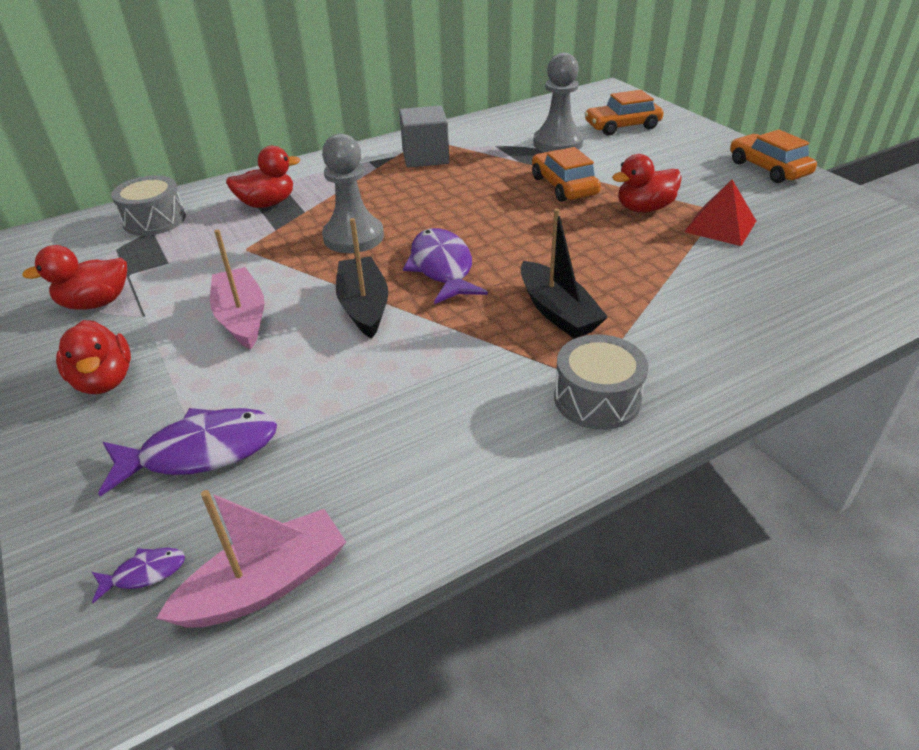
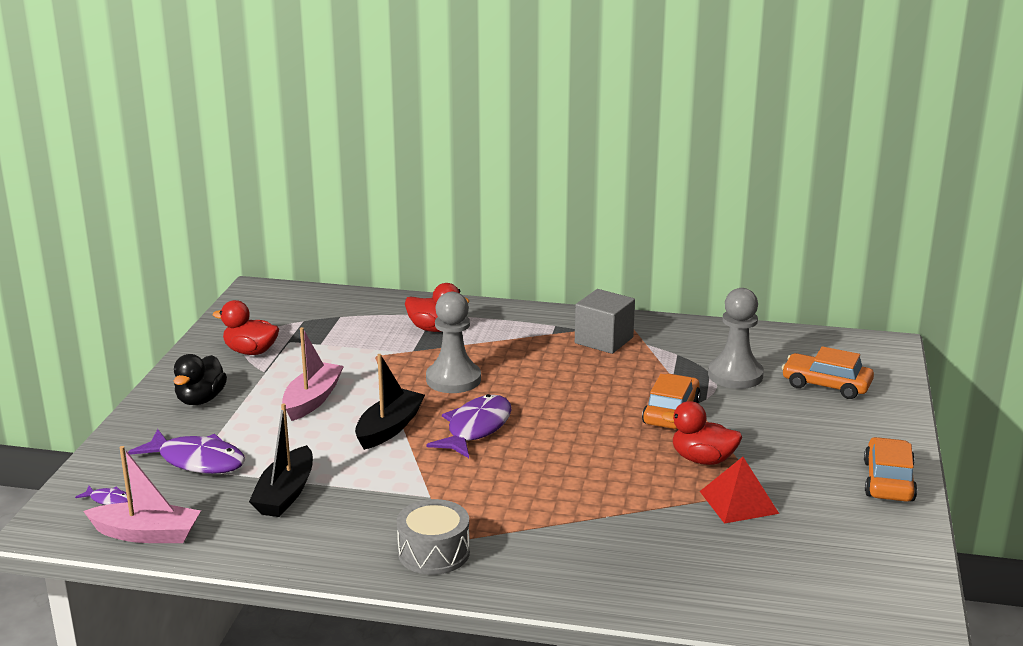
camera: 40 degrees right, 15 degrees down
(104, 380) = (200, 400): red duck -> black duck
(154, 220) = (350, 310): grey drum -> none
(557, 311) = (501, 494): black boat -> black boat (285, 493)

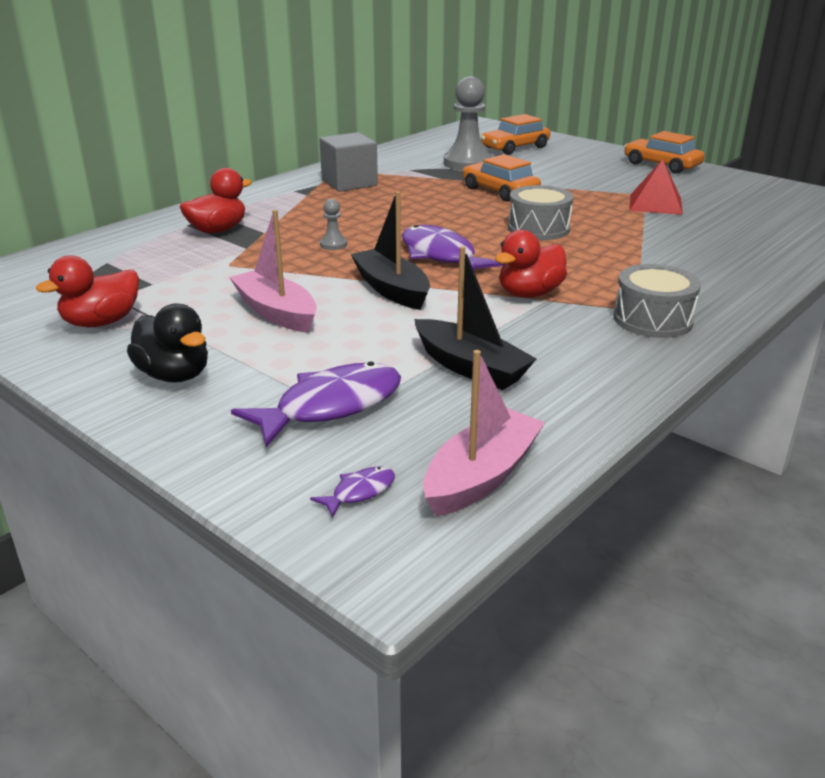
camera: 60 degrees left, 5 degrees up
(453, 379) = (333, 244): grey pawn -> grey pawn, size x0.44
(590, 455) = (538, 228): none -> grey drum
(702, 459) = (583, 199): red duck -> red duck (529, 293)

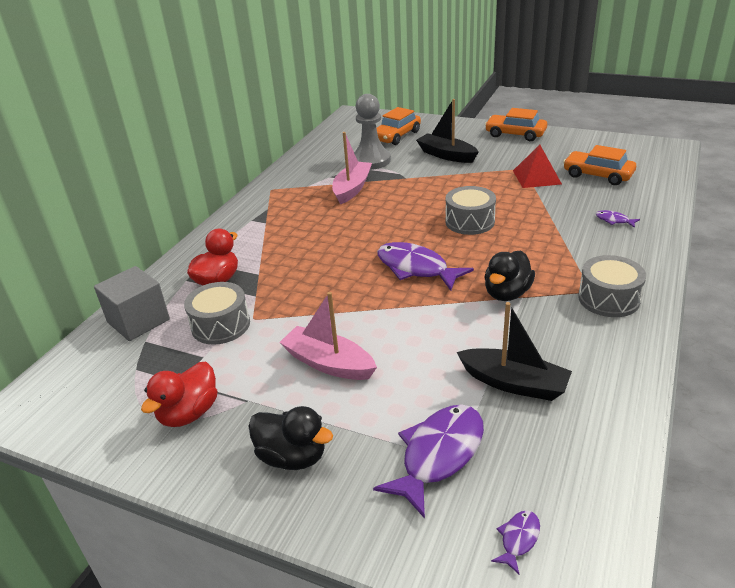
camera: 15 degrees left, 5 degrees up
(191, 264) = (220, 325): none -> grey drum
(333, 244) = (324, 275): grey pawn -> none
(349, 183) = (291, 202): grey cube -> grey cube (138, 321)
(392, 290) = (402, 315): black boat -> black boat (446, 155)
(481, 476) = (593, 495): pink boat -> pink boat (352, 189)
(500, 191) = (415, 187): orange car -> orange car (597, 175)
(529, 293) = (507, 293): red duck -> black duck
(722, 255) = (614, 220): none -> purple fish

